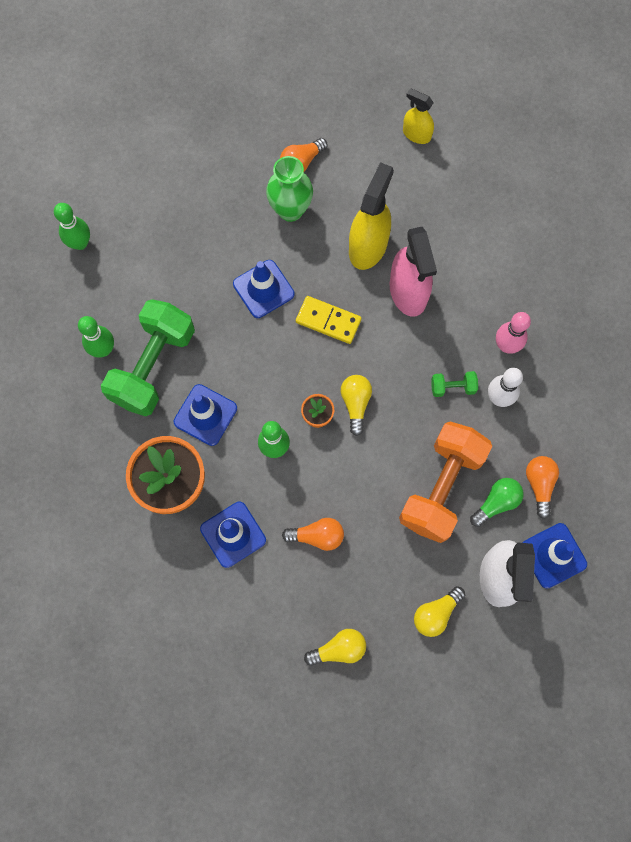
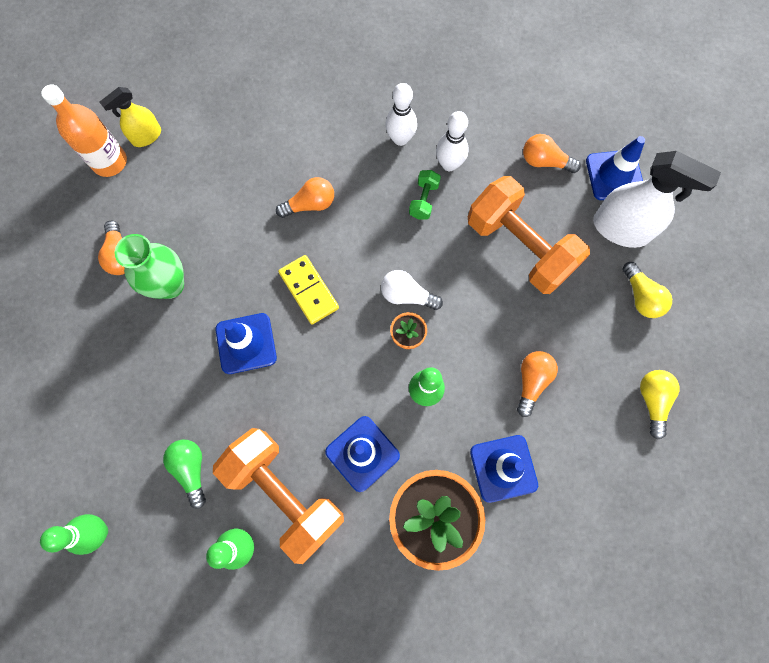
camera: 70 degrees left, 0 degrees up
(153, 366) = (285, 493): green dumbbell -> orange dumbbell
(328, 321) = (308, 290): yellow domino -> yellow domino turned 75 degrees counterclockwise
(355, 404) = (407, 295): yellow light bulb -> white light bulb
(368, 246) = (245, 224): yellow spray bottle -> none
(380, 116) = (110, 162): none -> orange bottle
(408, 292) = (310, 204): pink spray bottle -> orange light bulb
(496, 503) = (550, 204): green light bulb -> green light bulb (191, 469)
(506, 345) = (400, 139): pink bowling pin -> white bowling pin

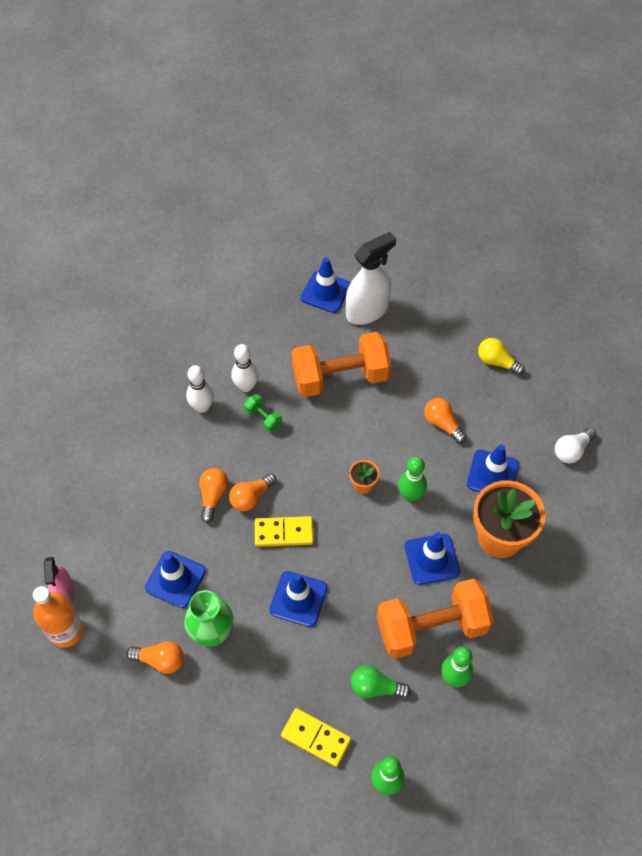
camera: 60 degrees left, 15 degrees down
(113, 438) = (316, 738): none -> yellow domino
(146, 136) = (63, 590): yellow spray bottle -> pink spray bottle
(206, 221) = (175, 579): none -> blue traffic cone
(407, 295) = (331, 468): white light bulb -> white light bulb (572, 450)
(544, 162) = (286, 326): orange light bulb -> orange light bulb (251, 497)
(641, 296) = (422, 327): yellow light bulb -> none

